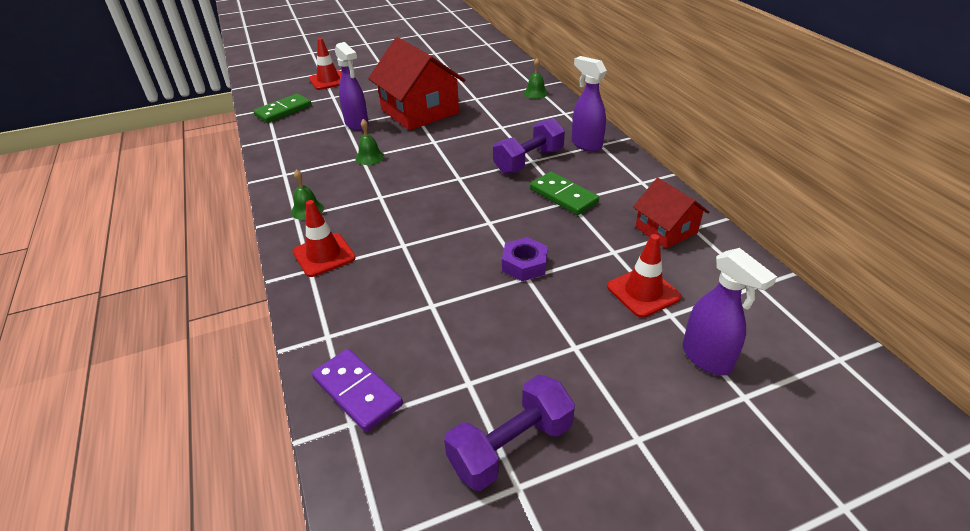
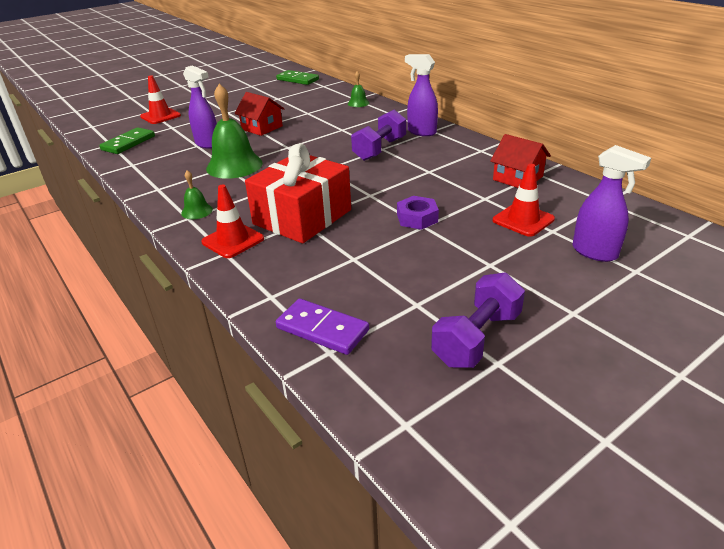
camera: 15 degrees left, 5 degrees down
(370, 157) = (234, 165): green bell -> green bell, size x2.08
(405, 238) = (302, 217): none -> red gift
(420, 111) = (262, 128): red house -> red house, size x0.56
(563, 196) = (422, 168): green domino -> green domino (297, 79)

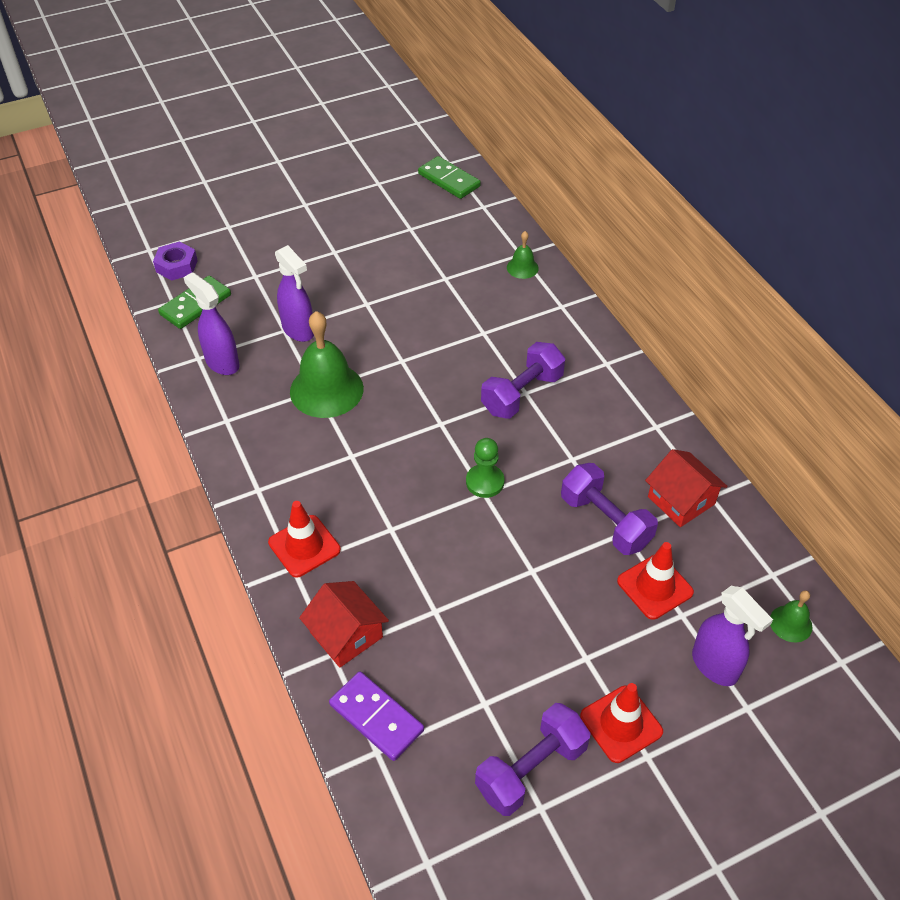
camera: 10 degrees right, 15 degrees up
(160, 116) = (242, 243): red traffic cone -> red traffic cone (621, 724)
(197, 211) = (269, 479): green bell -> green bell (790, 623)
(262, 128) = (376, 305): red house -> red house (346, 634)
(302, 217) = (392, 519): red gift -> none
(368, 190) = (485, 482): none -> green pawn
(417, 218) = (528, 553): purple nut -> purple nut (177, 266)
(421, 132) = (590, 364): purple spray bottle -> purple spray bottle (222, 363)
(468, 195) = (605, 522): none -> purple dumbbell

